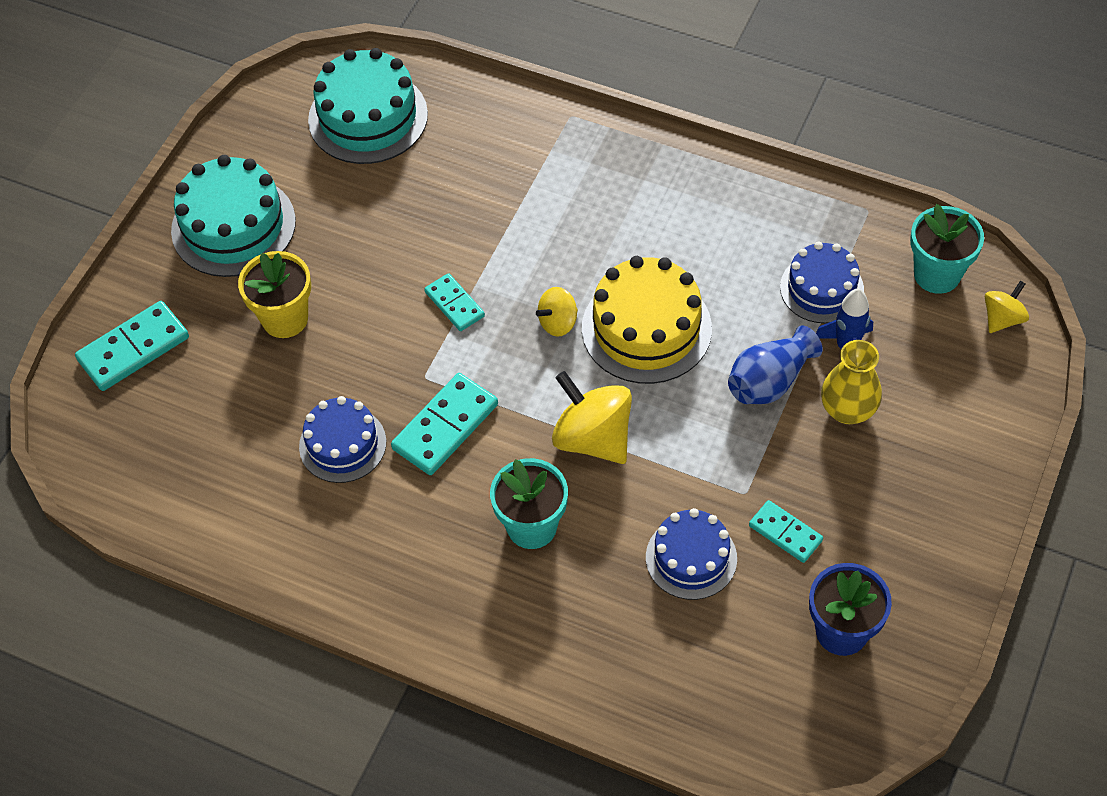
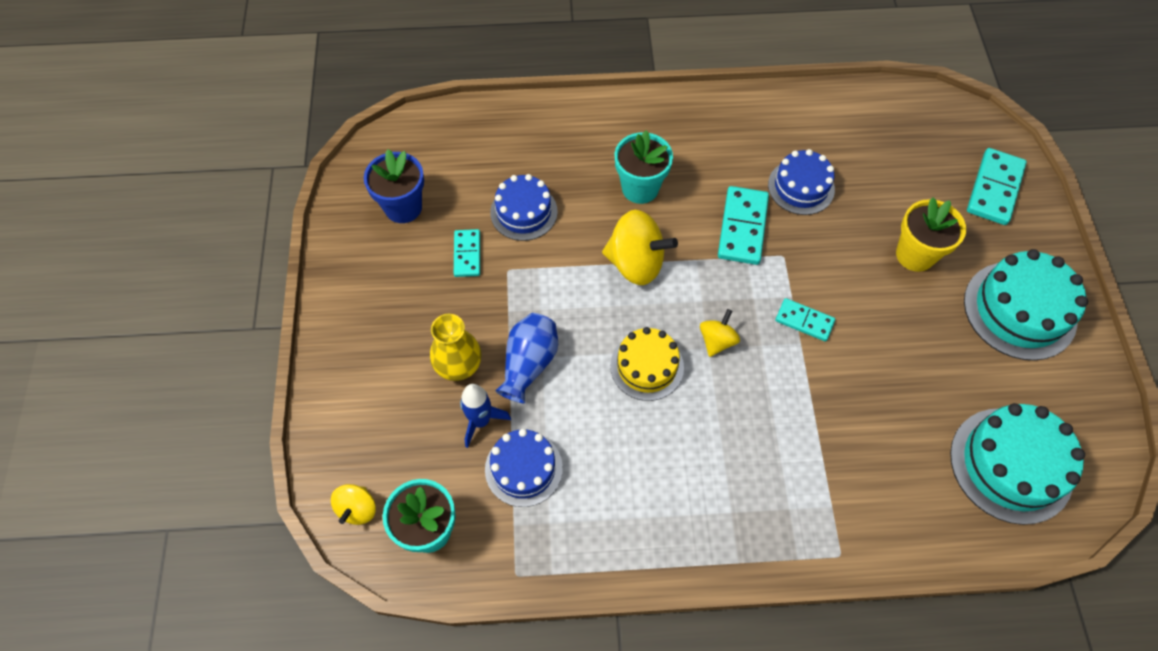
camera: 150 degrees right, 5 degrees up
(646, 328) = (647, 366): yellow cake -> yellow cake, size x0.65
(785, 533) = (467, 254): turquoise domino -> turquoise domino turned 75 degrees clockwise

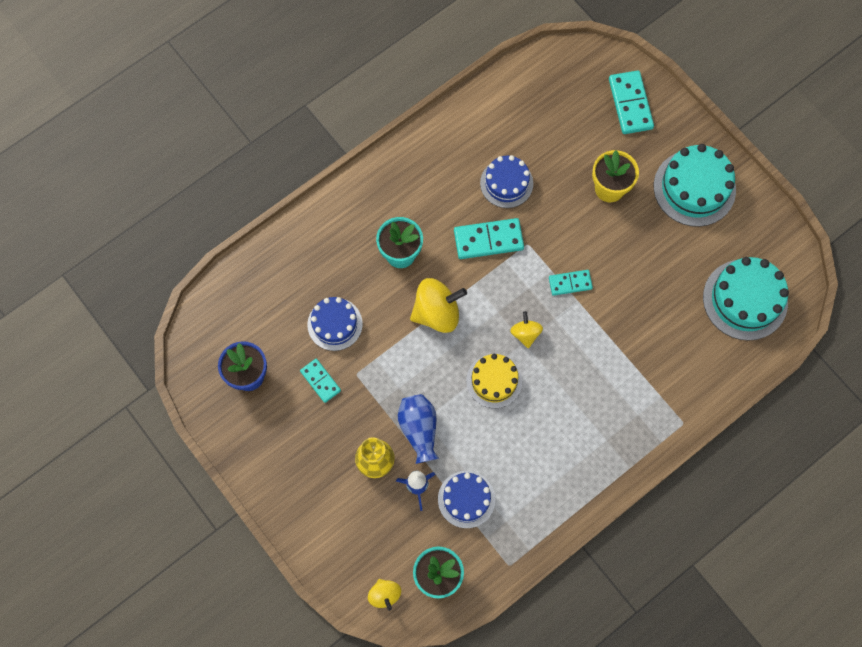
camera: 35 degrees left, 10 degrees up
(742, 227) = (488, 240): turquoise domino -> turquoise domino turned 75 degrees counterclockwise

